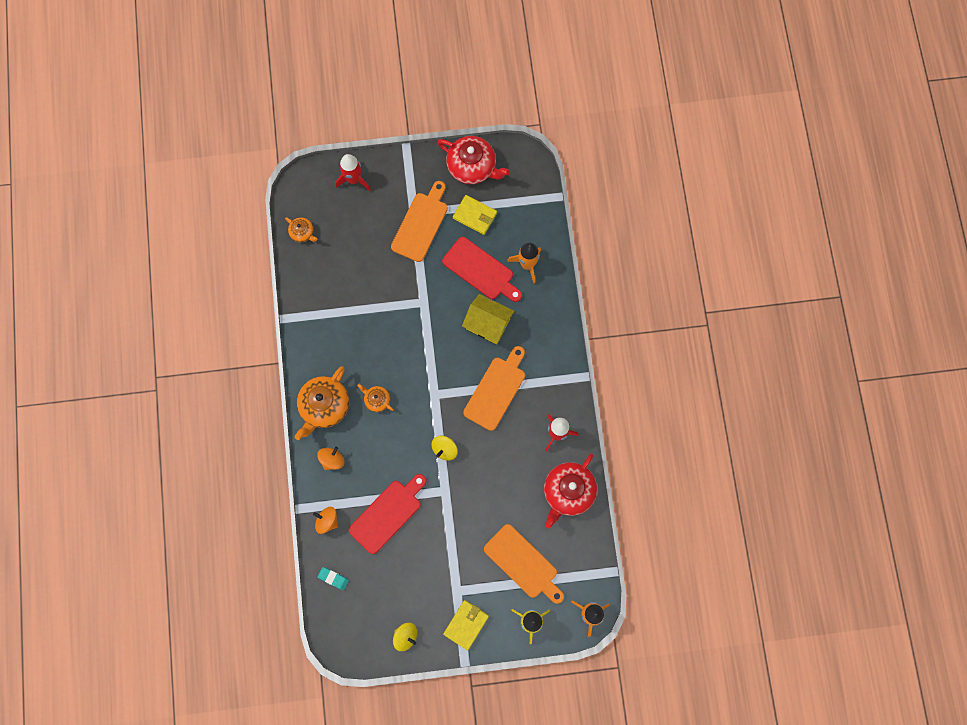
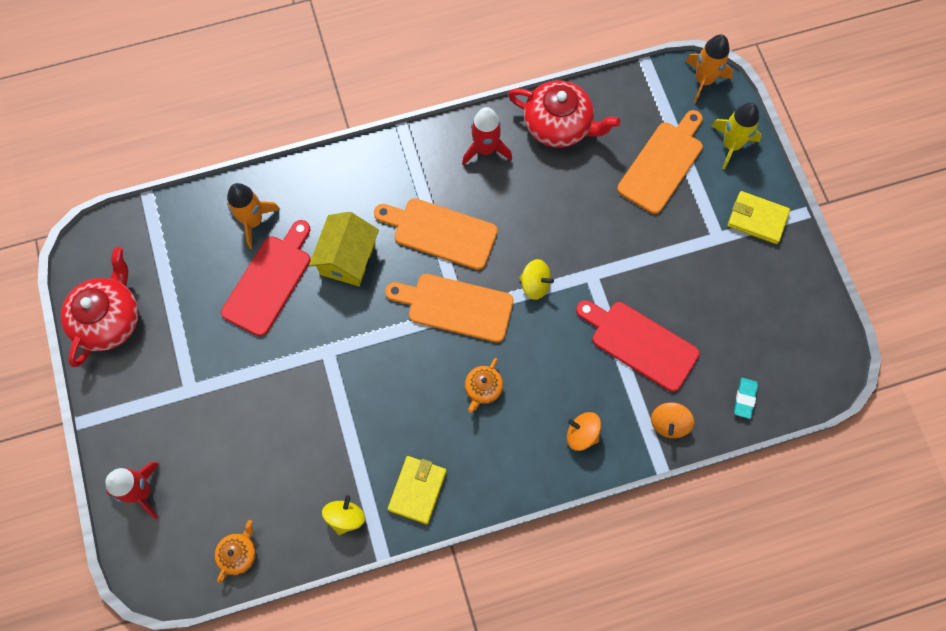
camera: 100 degrees left, 5 degrees down
(324, 406) = (506, 462): orange teapot -> none
(405, 636) = (793, 290): yellow spinning top -> yellow spinning top (345, 517)
(421, 224) = (206, 376): orange cutting board -> orange cutting board (455, 307)
(475, 215) = (186, 303): yellow wallet -> yellow wallet (417, 490)

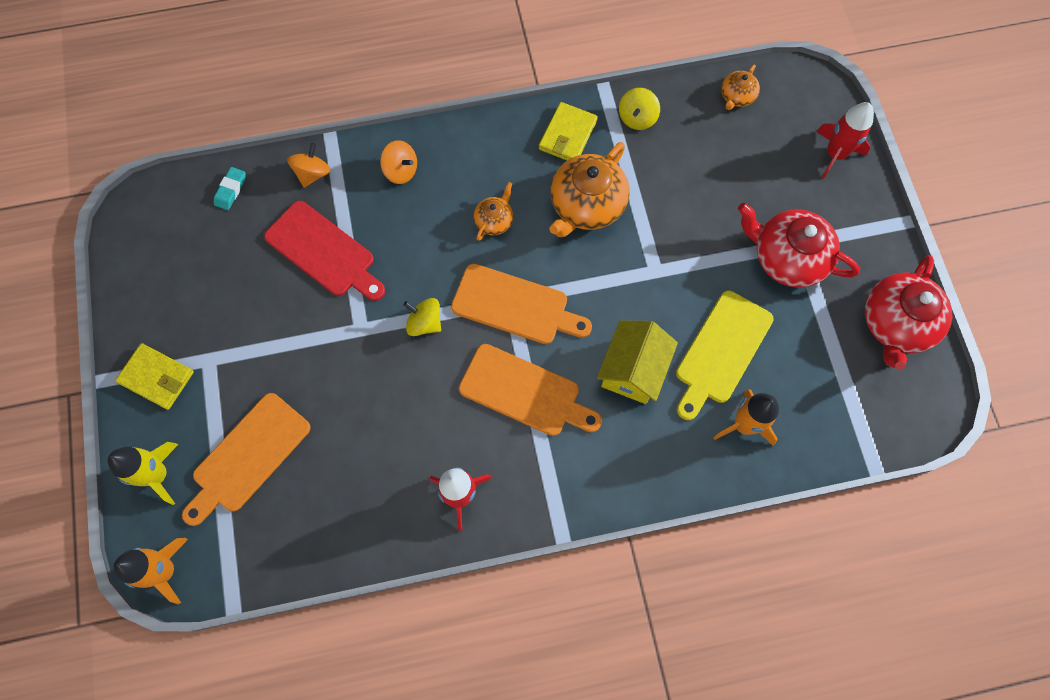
camera: 175 degrees left, 0 degrees up
(269, 281) = (721, 351): red cutting board -> yellow cutting board
(394, 412) = (586, 205): none -> orange teapot
(559, 125) = (364, 521): red teapot -> red teapot (787, 257)

